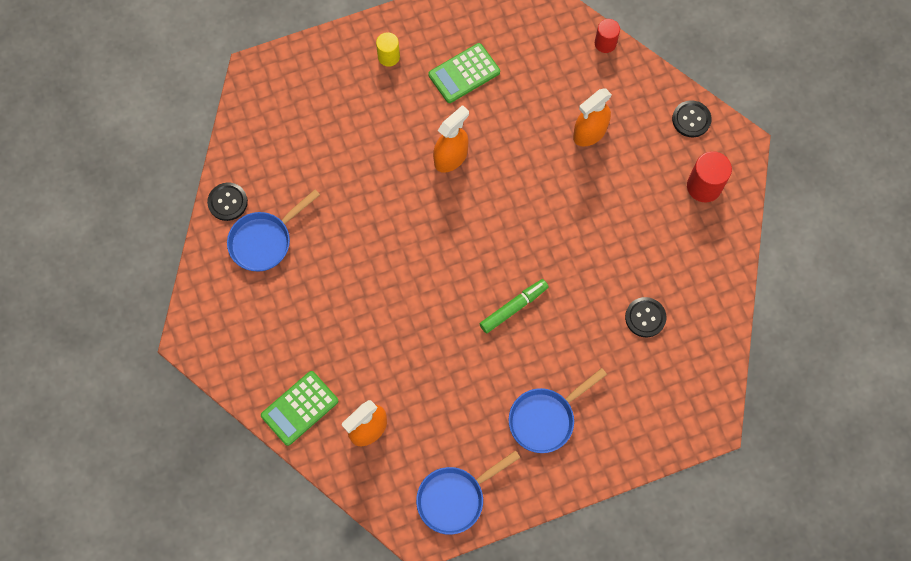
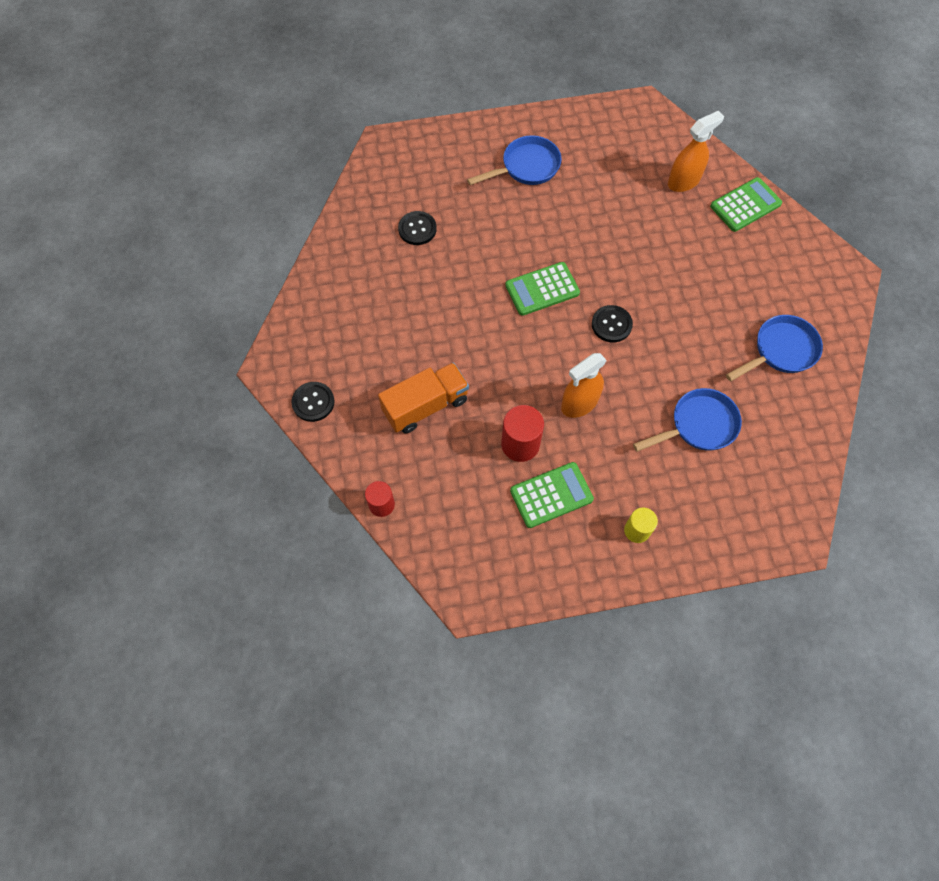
camera: 170 degrees left, 5 degrees down
(227, 202) = (821, 395): black button -> black button (611, 324)
(455, 498) = (613, 124): blue pan -> blue pan (698, 425)
(503, 269) = (542, 289): none -> green calculator
(513, 307) = (538, 255): green marker -> none
(589, 133) = (425, 406): orange spray bottle -> orange truck
(704, 186) = (323, 333): red cylinder -> red cylinder (520, 444)

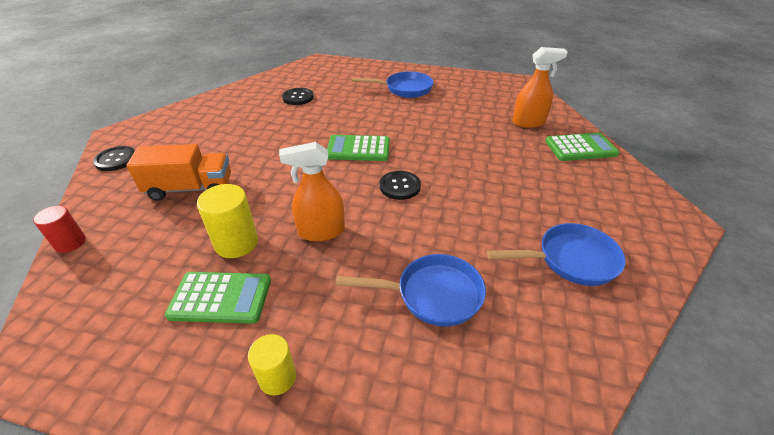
camera: 25 degrees right, 25 degrees down
(520, 444) = (236, 243): red cylinder -> yellow cylinder

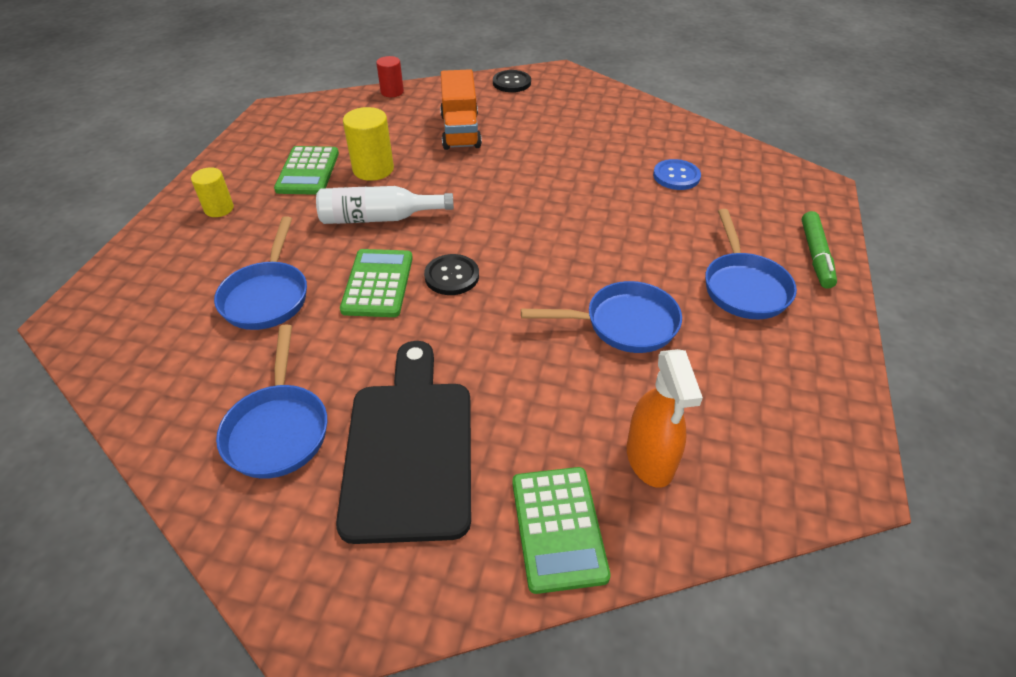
camera: 90 degrees right, 5 degrees up
(298, 97) = (676, 176): black button -> blue button
(321, 231) = (379, 218): orange spray bottle -> white bottle
(358, 149) = (539, 238): green calculator -> green calculator (378, 283)
(379, 69) = (815, 255): none -> green marker
(438, 123) = (623, 324): none -> blue pan
(558, 197) = (409, 448): none -> black cutting board

